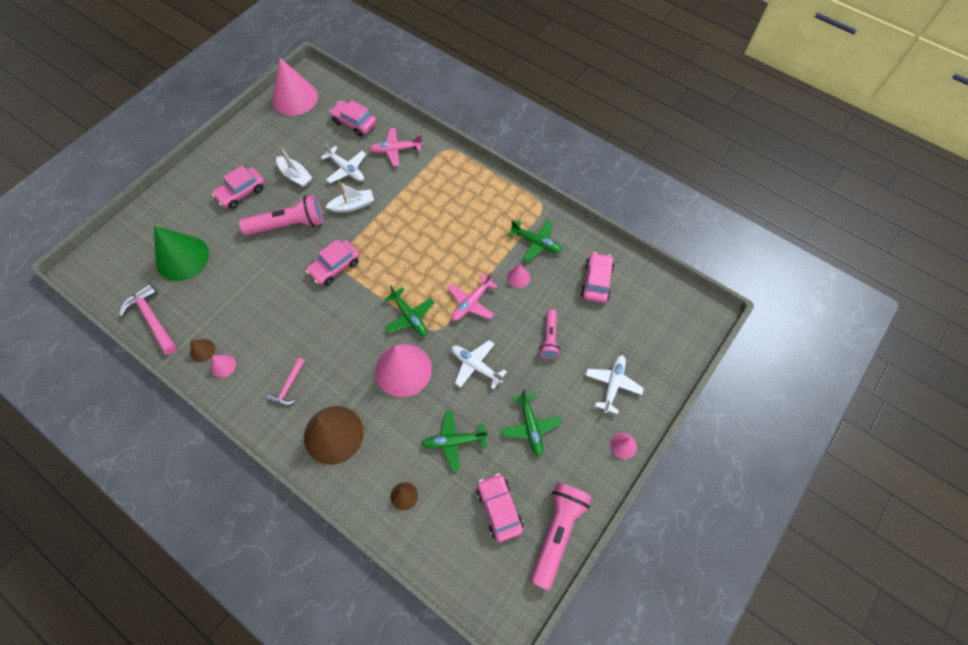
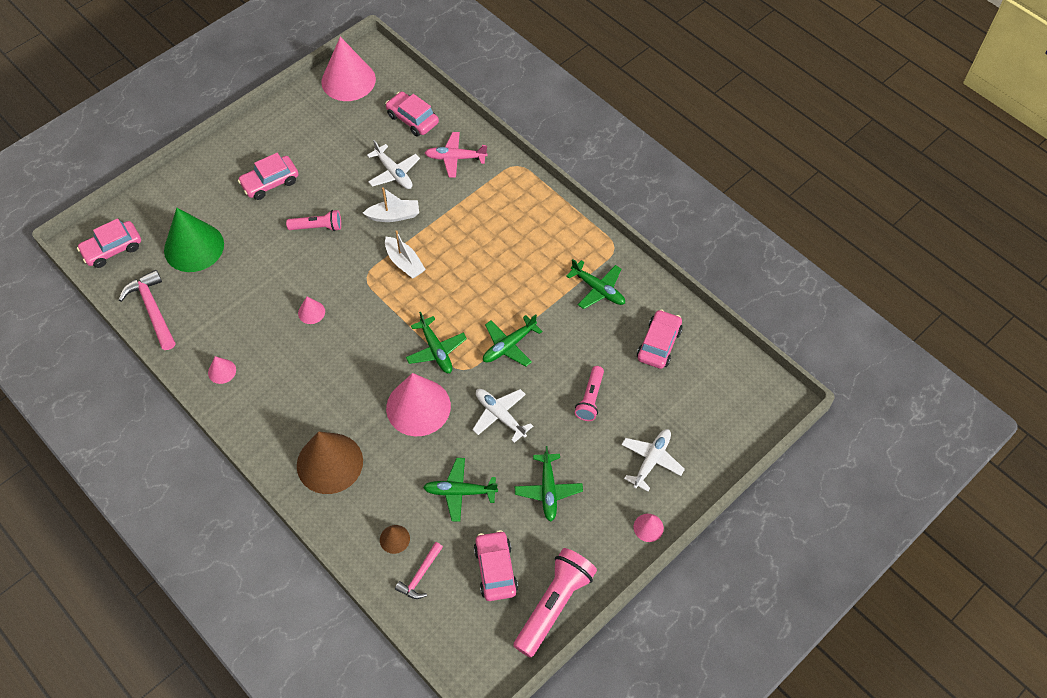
camera: 10 degrees right, 5 degrees down
(202, 350) = (202, 351): brown cone -> none
(288, 225) = (317, 227): pink flashlight -> pink flashlight, size x0.58
(289, 386) = (289, 404): pink hammer -> pink hammer (420, 575)
(295, 175) = (334, 172): white boat -> white boat (404, 263)
(335, 266) = (362, 282): pink car -> pink car (112, 249)
(471, 303) = (509, 345): pink plane -> green plane
(518, 277) = (569, 325): pink cone -> pink cone (311, 312)

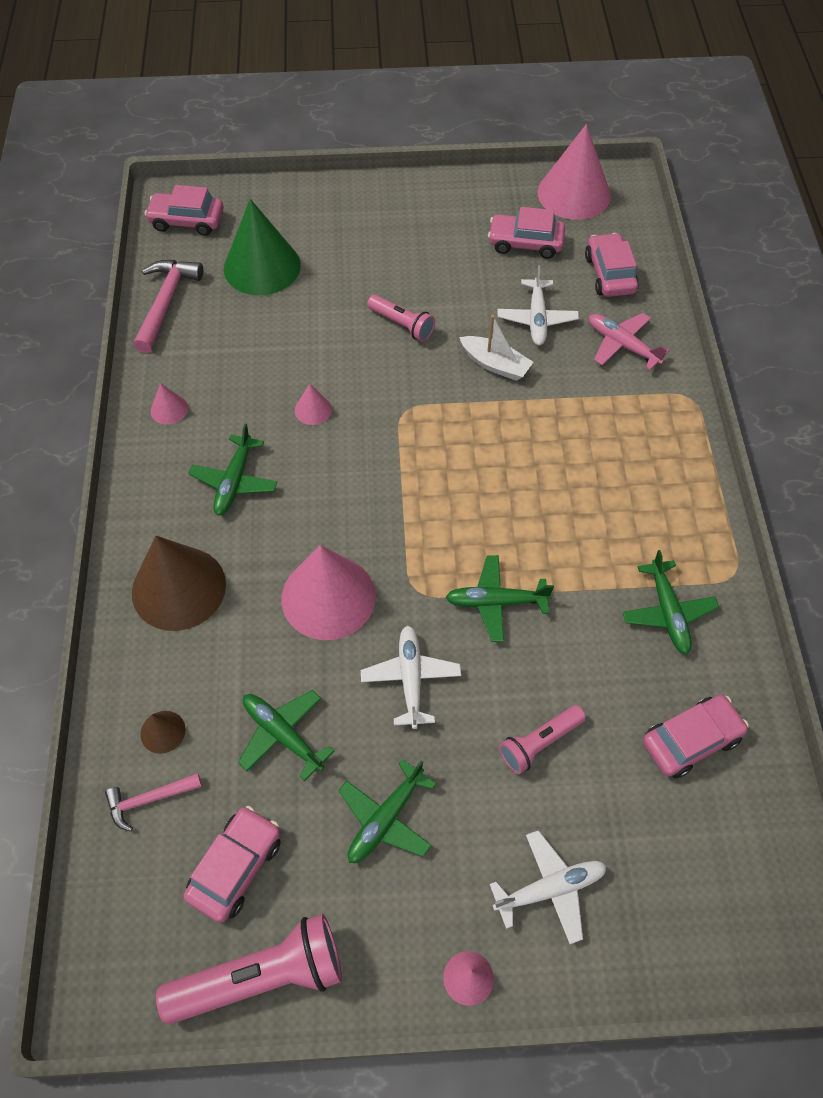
camera: 40 degrees right, 0 degrees up
(270, 182) = (396, 249): pink car -> pink car (525, 243)
(404, 263) = (460, 423): white boat -> none
(436, 350) = (407, 546): green plane -> green plane (234, 482)

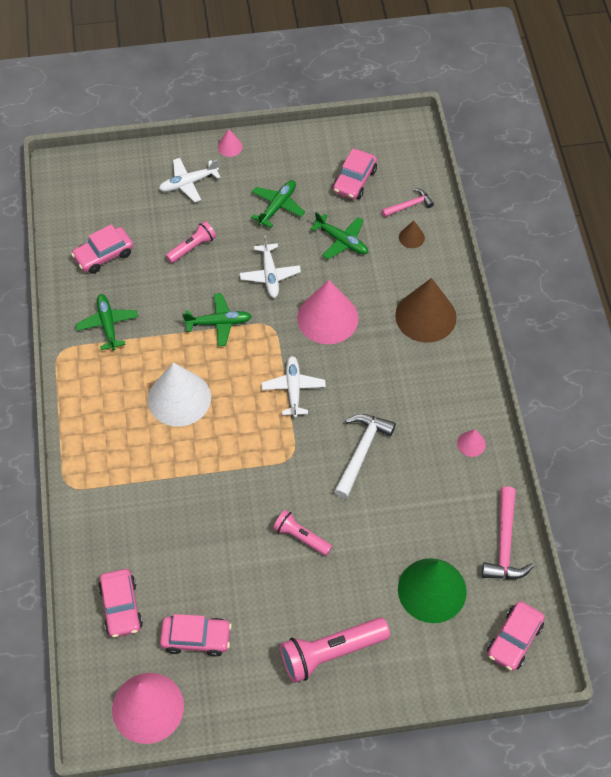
camera: 175 degrees right, 0 degrees up
(187, 221) = (514, 639): pink car -> pink car turned 120 degrees clockwise
(234, 482) = (407, 390): green plane -> none
(261, 977) = (331, 140): pink flashlight -> pink flashlight (331, 653)
(313, 410) = (361, 452): pink cone -> white hammer
(495, 364) = (222, 504): white boat -> none
(537, 319) = (187, 552): white plane -> white plane (293, 389)
(553, 494) = (179, 398): none -> white cone
(622, 345) = (117, 531): pink plane -> none

